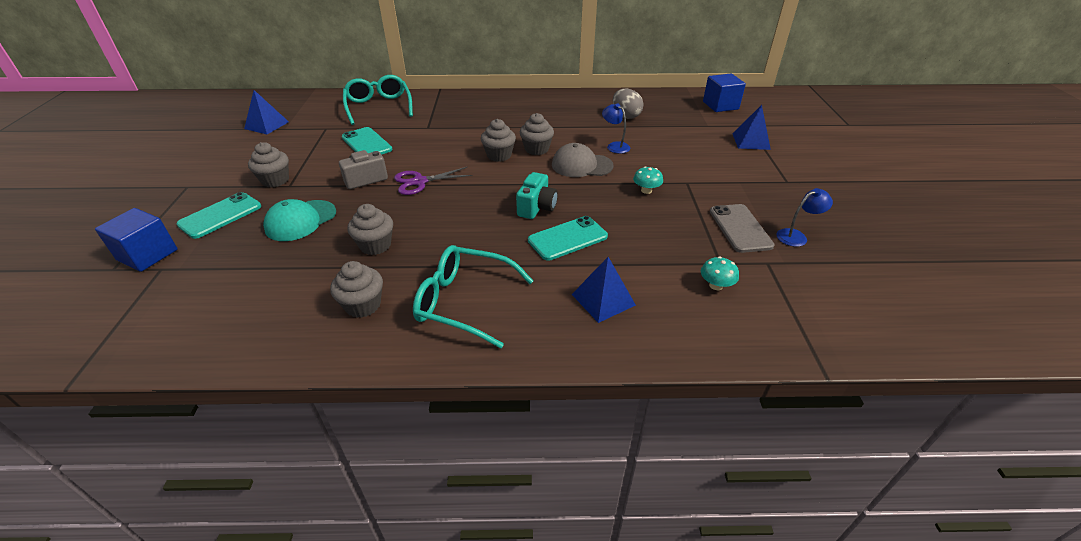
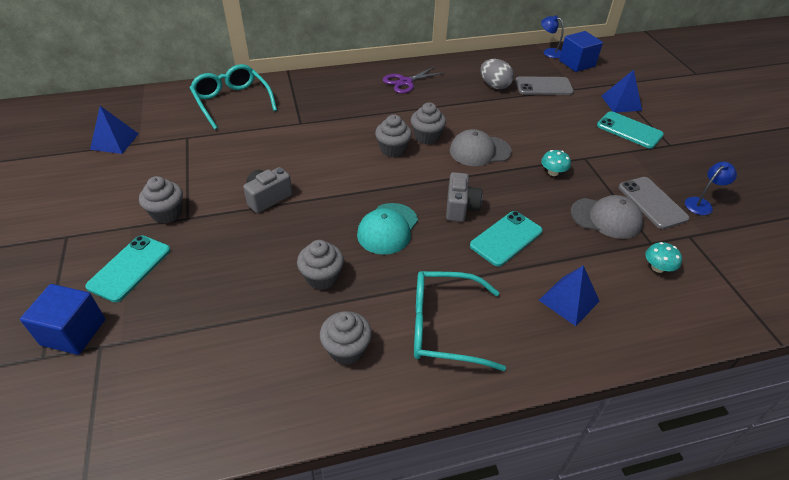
camera: 15 degrees left, 5 degrees up
(301, 220) = (225, 260): turquoise cap -> turquoise cap (387, 228)
(366, 143) = (244, 152): turquoise phone -> turquoise phone (629, 130)
(420, 182) = (328, 193): purple scissors -> purple scissors (405, 82)
(537, 208) = (460, 207): turquoise camera -> grey camera
(614, 146) = (500, 123): blue lamp -> blue lamp (549, 52)
(675, 121) = (543, 86): none -> grey phone
(682, 235) = (606, 218): none -> grey cap

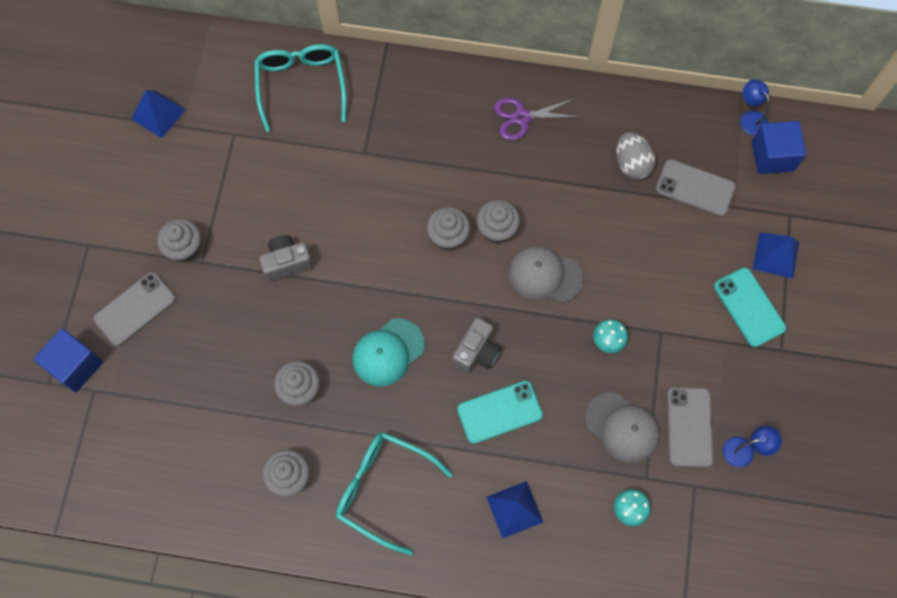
camera: 25 degrees right, 25 degrees up
(129, 268) = (135, 309): turquoise phone -> grey phone

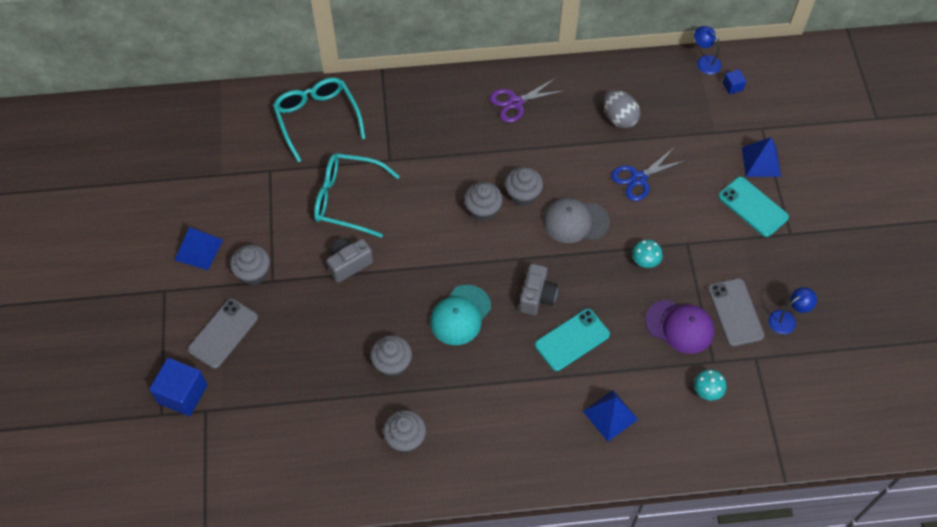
camera: 15 degrees left, 10 degrees down
(158, 114) = (197, 169): blue pyramid -> blue pyramid (199, 249)
(383, 489) = (491, 428): turquoise glasses -> turquoise glasses (347, 199)
(622, 427) = (680, 326): grey cap -> purple cap
(631, 241) = (638, 178): none -> blue scissors
(695, 188) = (678, 125): grey phone -> none
(772, 156) = (732, 86): blue cube -> blue cube, size x0.49

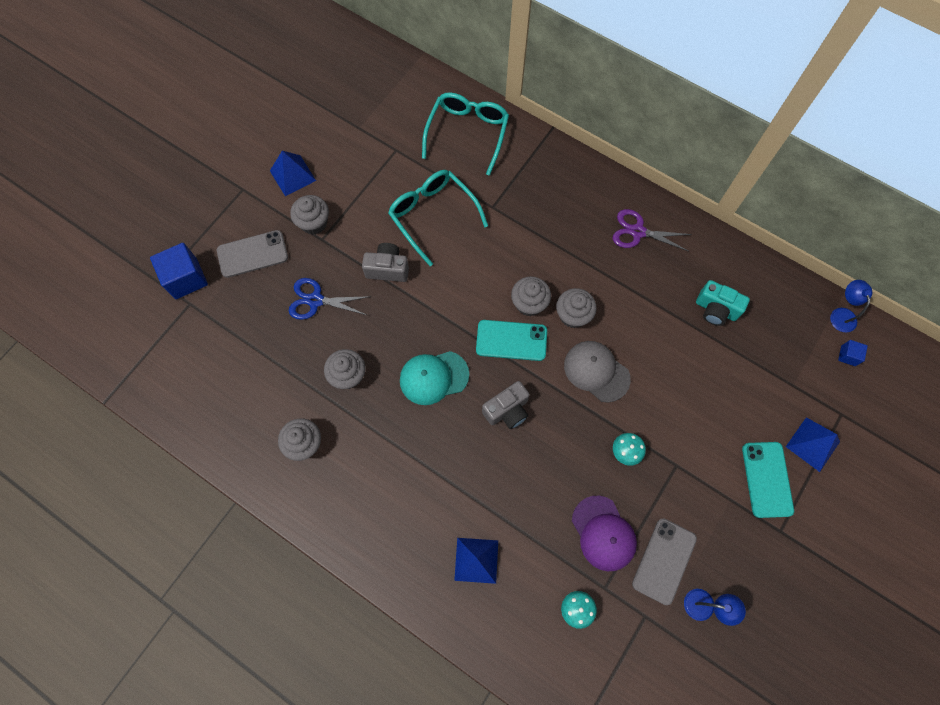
camera: 40 degrees right, 10 degrees up
(572, 340) = (503, 470): turquoise phone -> turquoise phone (511, 340)
(619, 118) = (716, 309): grey egg -> turquoise camera
(638, 178) = (685, 375): blue scissors -> blue scissors (316, 300)

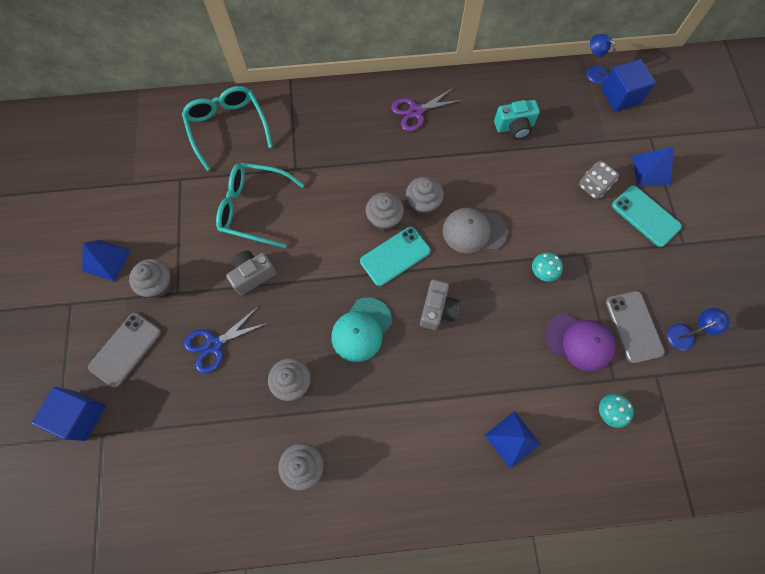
camera: 40 degrees left, 0 degrees up
(741, 416) = (593, 186): none -> grey dice
(848, 355) = (620, 96): blue cube -> blue cube, size x2.04

